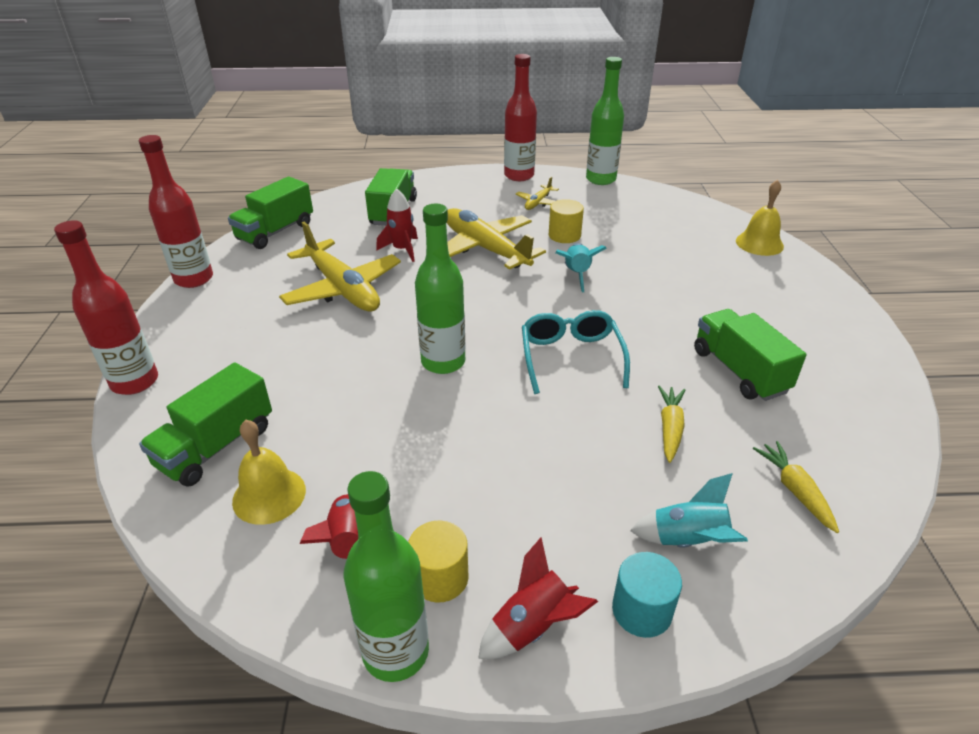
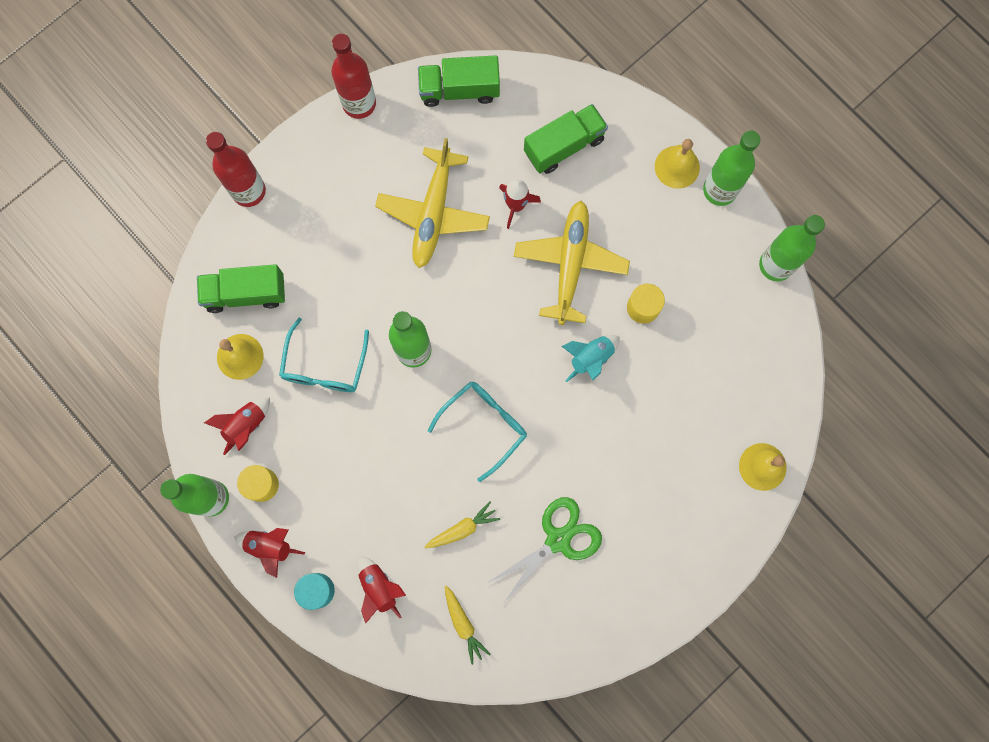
camera: 50 degrees right, 40 degrees up
(375, 431) = (324, 366): none -> turquoise glasses
(479, 182) = (677, 167): none -> yellow bell
(519, 176) = (719, 190): red bottle -> green bottle
(538, 202) = (682, 245): yellow plane -> none
(688, 541) = (379, 588): turquoise rocket -> red rocket
(739, 371) = (558, 539): green truck -> green scissors
(794, 490) = (463, 625): yellow carrot -> yellow carrot turned 120 degrees clockwise

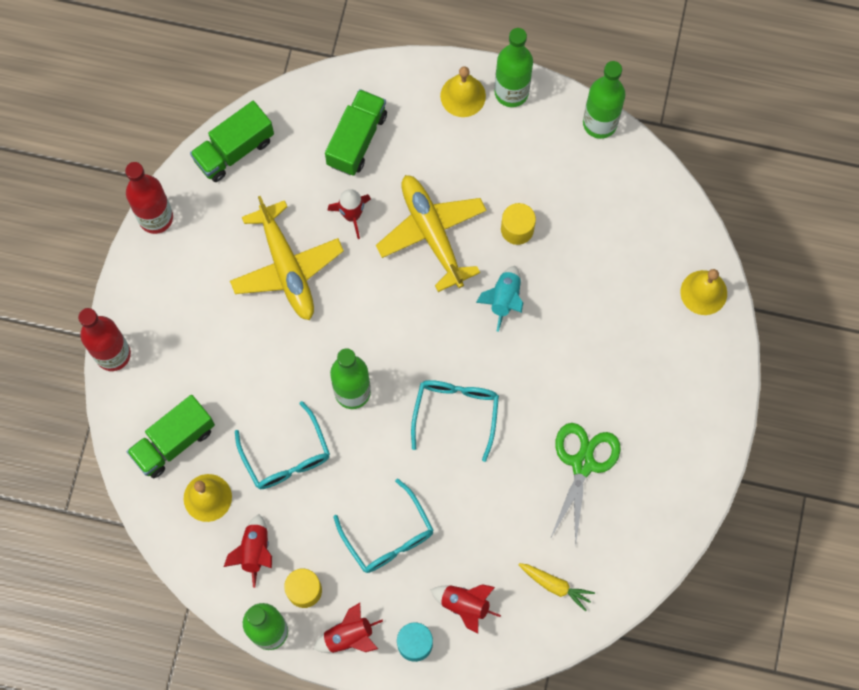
camera: 35 degrees left, 5 degrees down
(359, 487) = (388, 536): none -> turquoise glasses
(463, 528) = (499, 509): yellow carrot -> none

